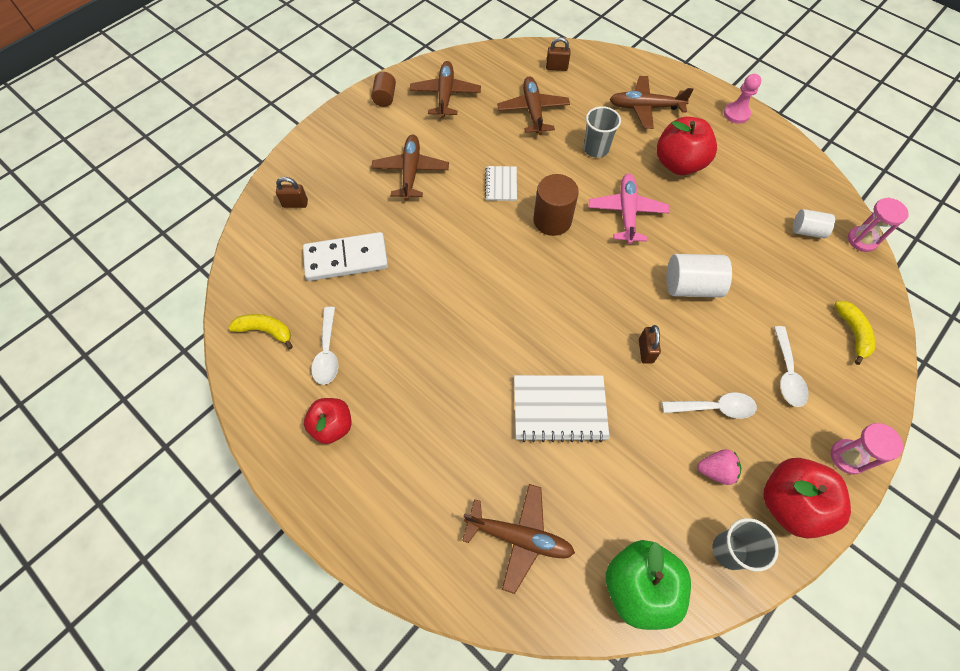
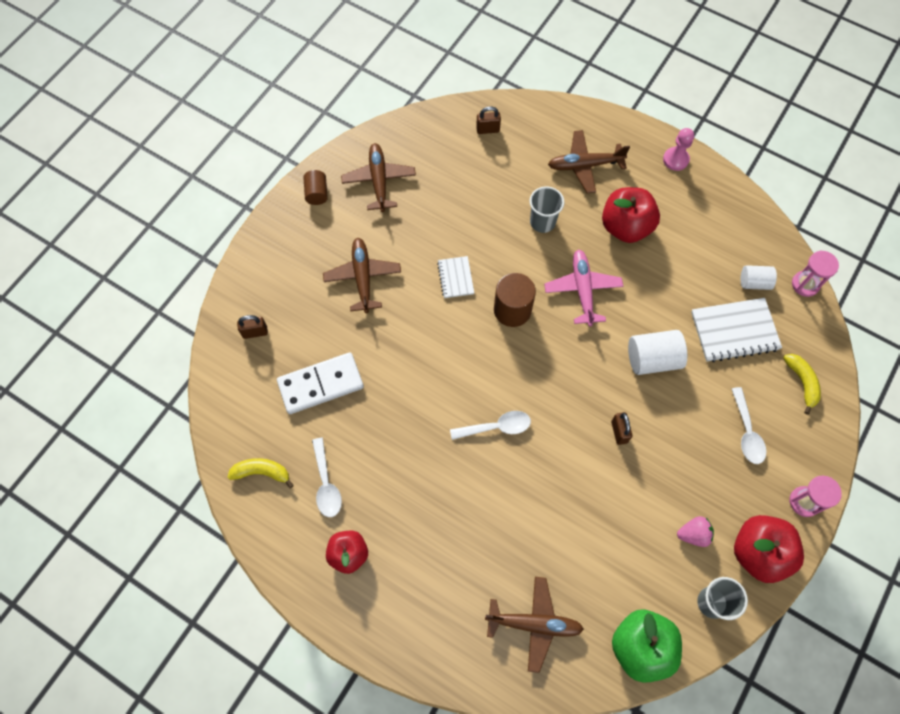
camera: 10 degrees left, 5 degrees up
(533, 111) = (472, 186): brown plane -> none
(559, 409) = (550, 501): white notebook -> white notebook (734, 331)
(714, 408) = (686, 476): white spoon -> white spoon (496, 427)

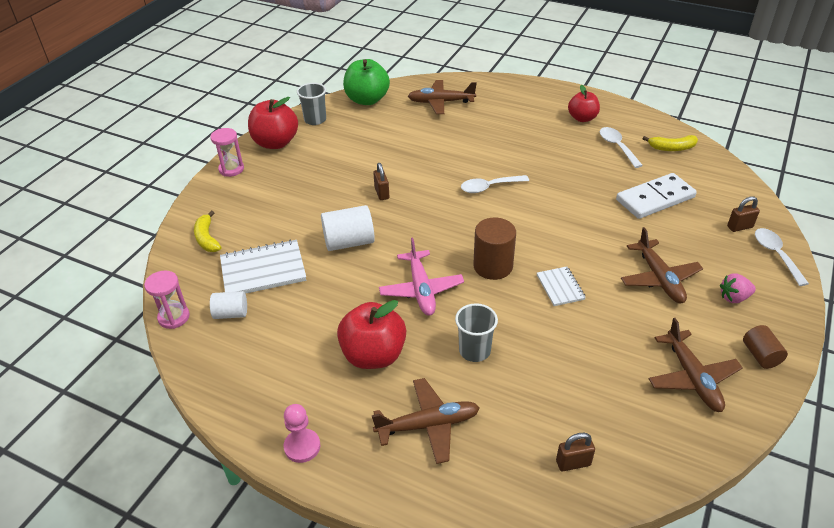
camera: 175 degrees right, 25 degrees down
(693, 534) = (324, 147): pink strawberry -> pink strawberry (734, 298)
(747, 432) = (268, 202): white spoon -> white spoon (776, 255)

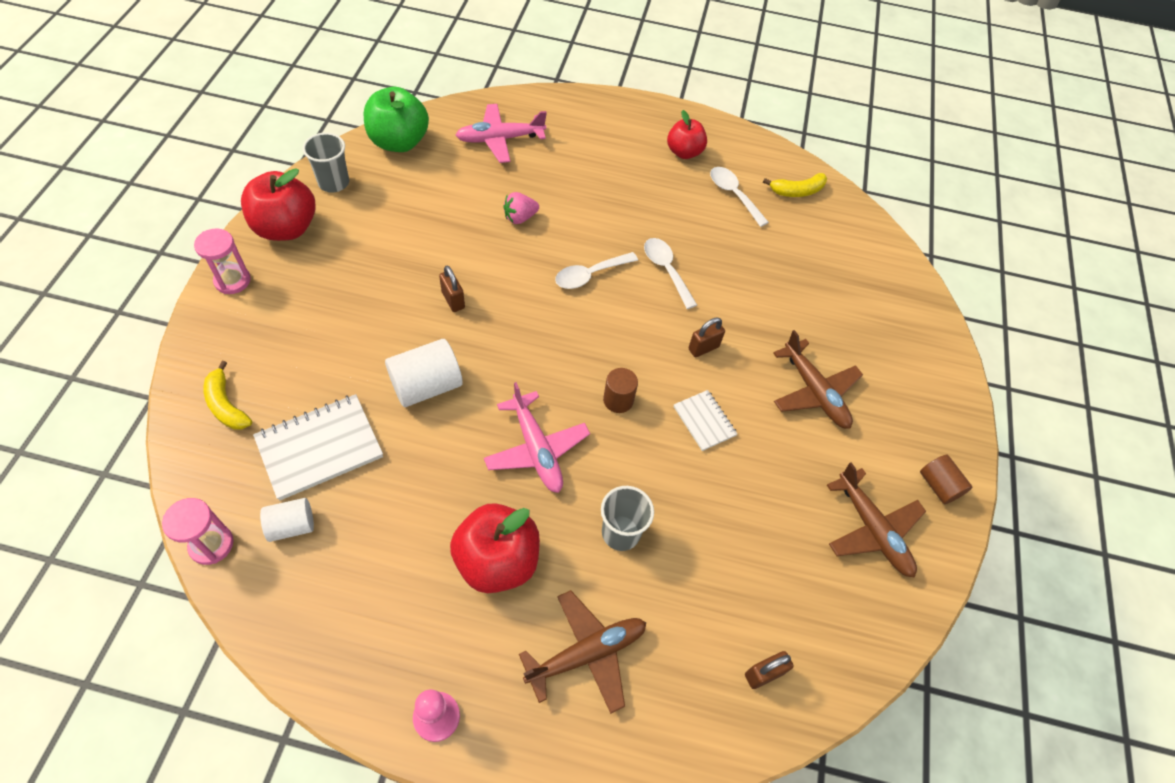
camera: 20 degrees left, 15 degrees up
(440, 102) = (500, 139): brown plane -> pink plane
(493, 266) = (618, 400): brown cylinder -> brown cylinder, size x0.62
(655, 198) = (790, 272): white domino -> none
(734, 298) = (899, 408): pink strawberry -> pink strawberry (520, 218)
(739, 227) = (890, 304): brown padlock -> brown padlock (703, 348)
(776, 255) = (934, 340): white spoon -> white spoon (666, 270)

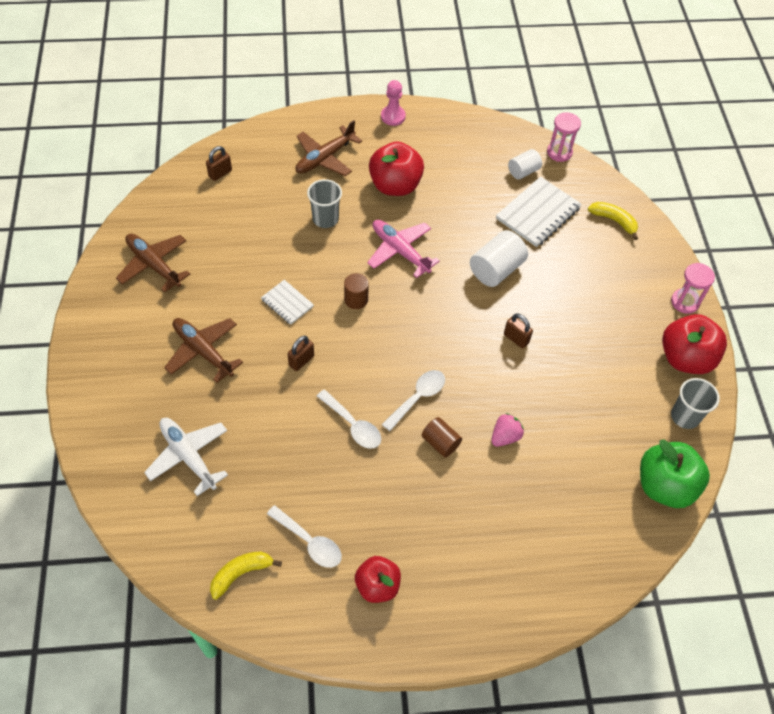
camera: 165 degrees right, 0 degrees up
(500, 139) = (574, 528): pink plane -> none
(837, 291) = (188, 456): none -> white plane
(938, 485) = (102, 307): brown cylinder -> brown cylinder (440, 442)

